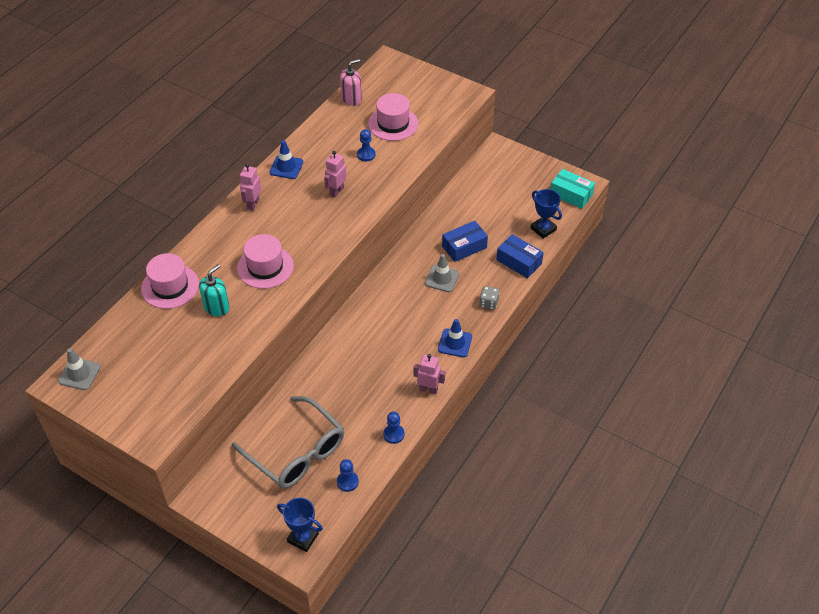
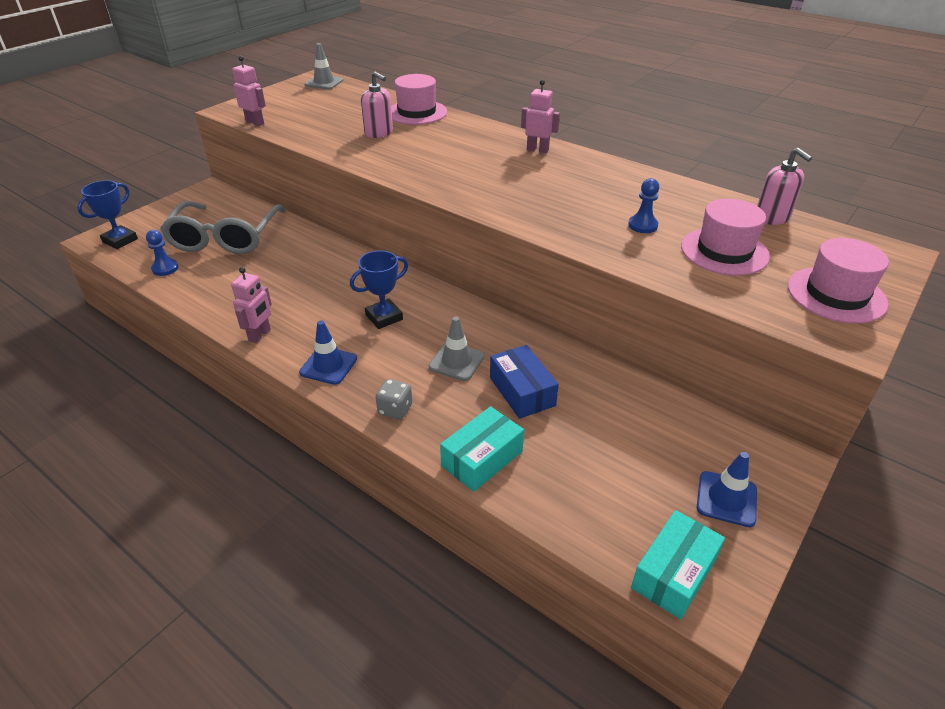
camera: 95 degrees right, 10 degrees down
(216, 307) = (379, 133): turquoise soap dispenser -> pink soap dispenser
(265, 267) = (430, 156): pink hat -> pink hat (836, 295)
(286, 167) = (607, 169): blue traffic cone -> blue traffic cone (726, 499)
(296, 452) = (225, 238): grey glasses -> grey glasses turned 45 degrees counterclockwise
(336, 191) = (561, 201): pink robot -> pink robot (255, 122)
(393, 434) = (207, 303): blue pawn -> none
(519, 262) = (482, 459): blue box -> turquoise box
(543, 229) = (566, 507): blue trophy -> blue trophy (384, 317)

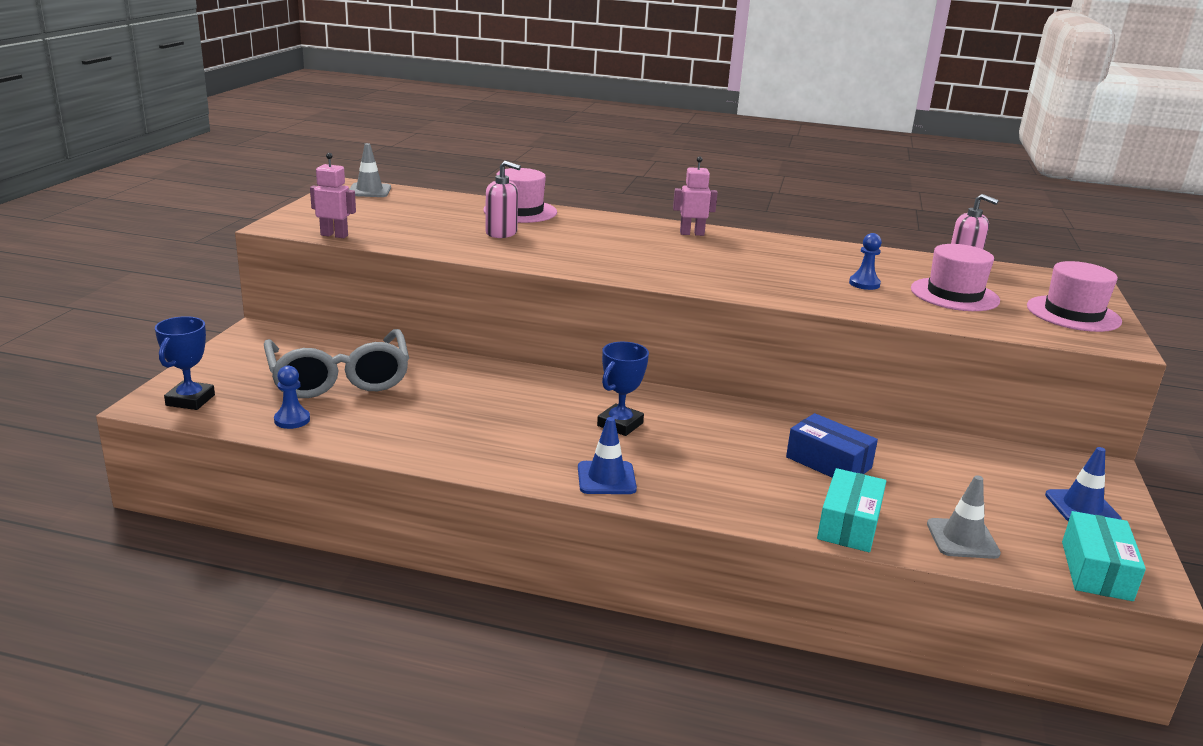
camera: 25 degrees left, 15 degrees down
(260, 335) = (494, 465): pink robot -> none
(395, 409) = (720, 502): grey dice -> none
(456, 361) = (738, 450): grey traffic cone -> grey traffic cone (962, 539)

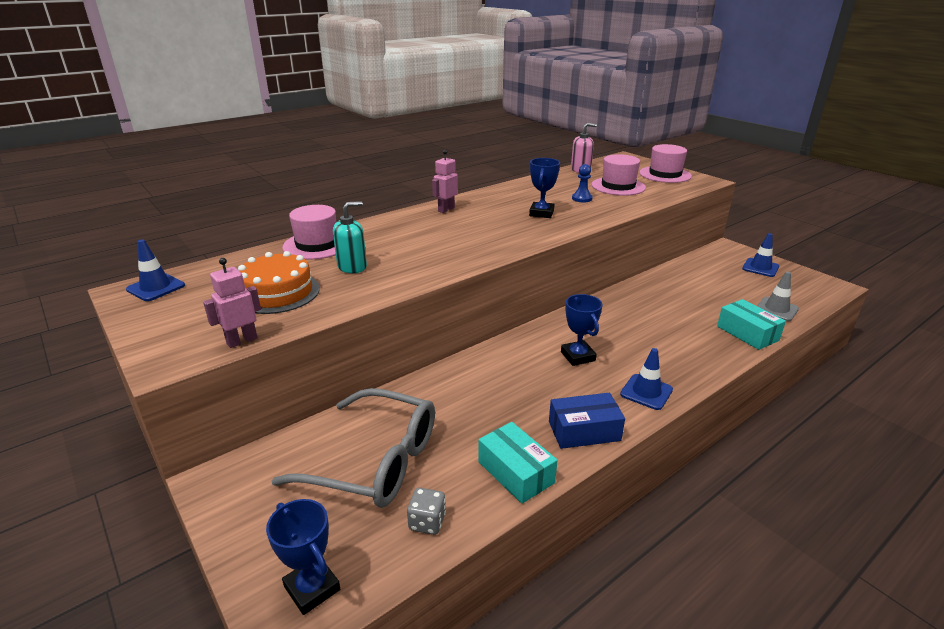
camera: 50 degrees left, 5 degrees up
(292, 420) = (427, 522): blue pawn -> grey dice
(369, 191) = (156, 287): grey traffic cone -> blue traffic cone
(418, 224) = (277, 292): none -> orange cake
(501, 233) = (352, 267): pink soap dispenser -> turquoise soap dispenser
(773, 274) = (541, 213): none -> blue trophy
(828, 462) = (677, 309): blue box -> blue box (584, 431)
(1096, 570) = (818, 291): turquoise box -> turquoise box (516, 472)

